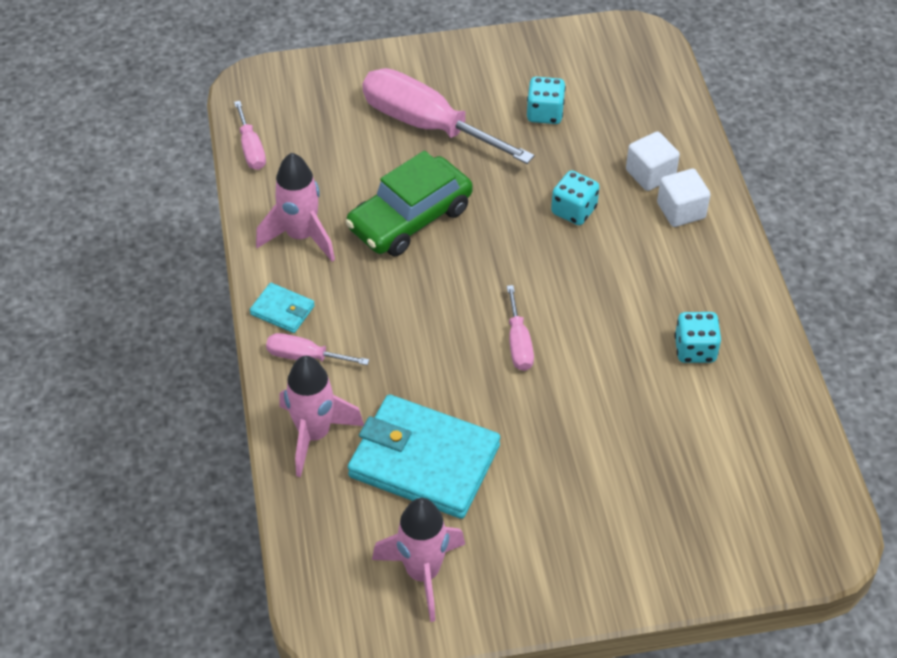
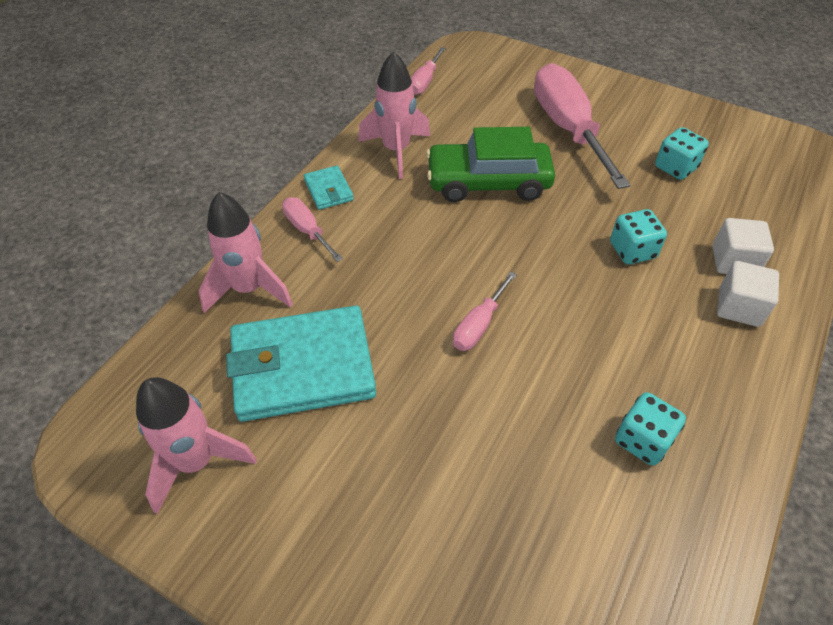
camera: 40 degrees right, 0 degrees up
(424, 461) = (303, 367): turquoise wallet -> turquoise wallet turned 75 degrees counterclockwise

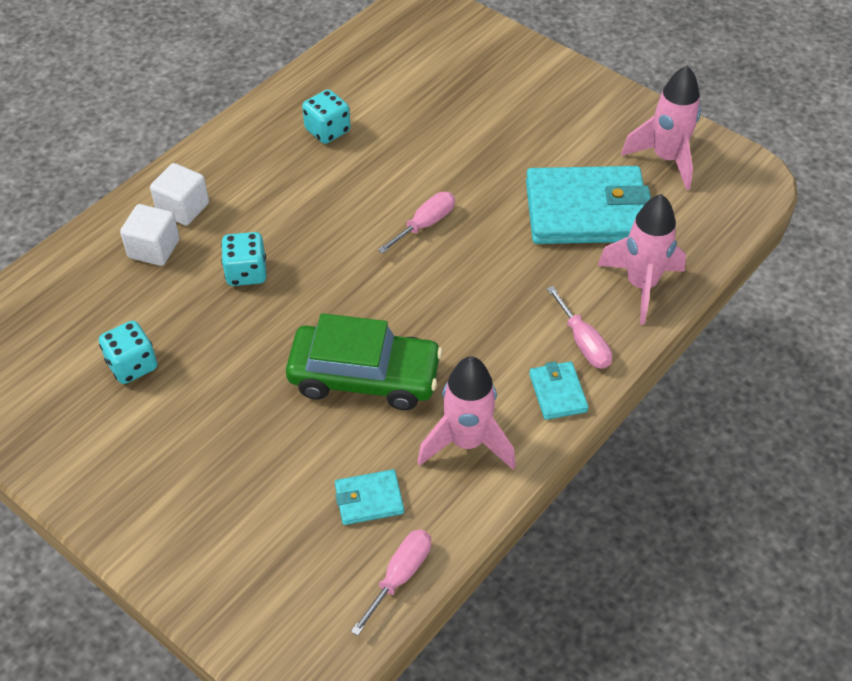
camera: 170 degrees left, 0 degrees up
(457, 113) = (369, 499): none -> turquoise wallet
(568, 128) = (229, 447): pink screwdriver -> none

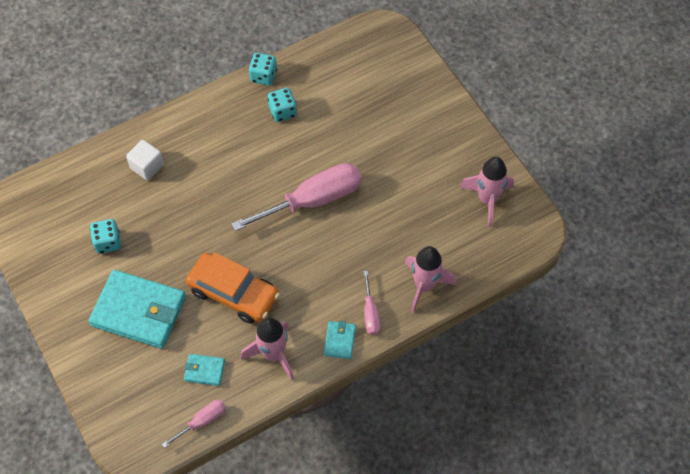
camera: 20 degrees right, 10 degrees up
(183, 208) = (174, 143): white cube -> none
(246, 272) = (194, 200): turquoise dice -> turquoise dice (263, 76)
(364, 377) = (234, 293): green car -> orange car
(425, 224) = (313, 200): pink screwdriver -> pink screwdriver, size x2.09
(586, 211) = (417, 222): turquoise wallet -> turquoise wallet (139, 311)

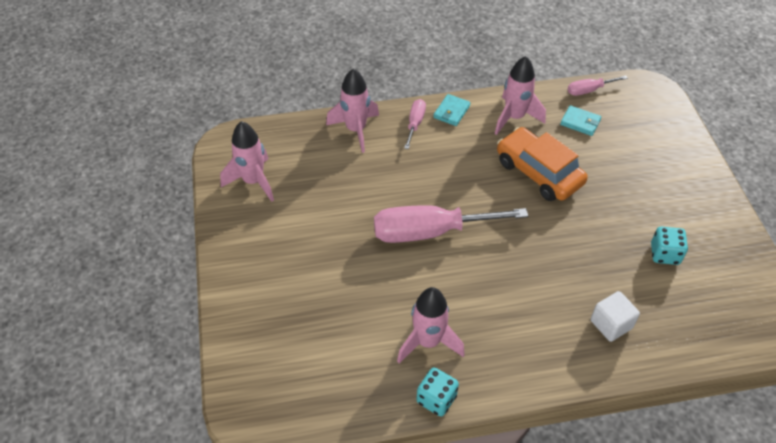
camera: 160 degrees left, 10 degrees down
(139, 311) = (636, 182): turquoise wallet -> none
(282, 111) = (428, 342): turquoise dice -> pink rocket

